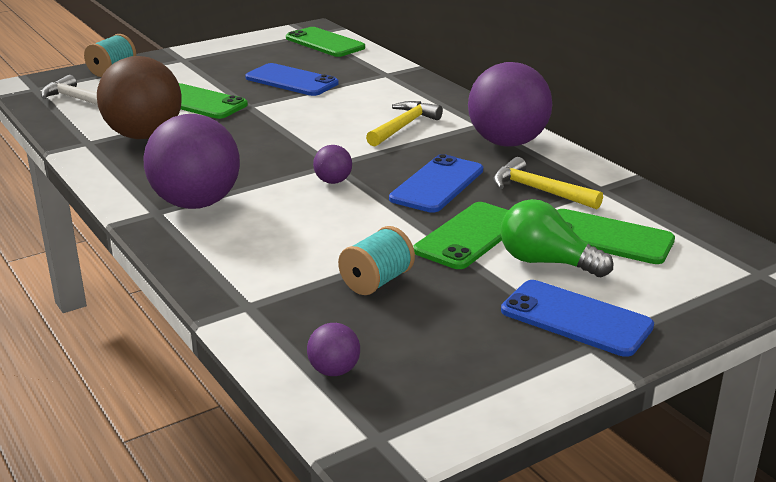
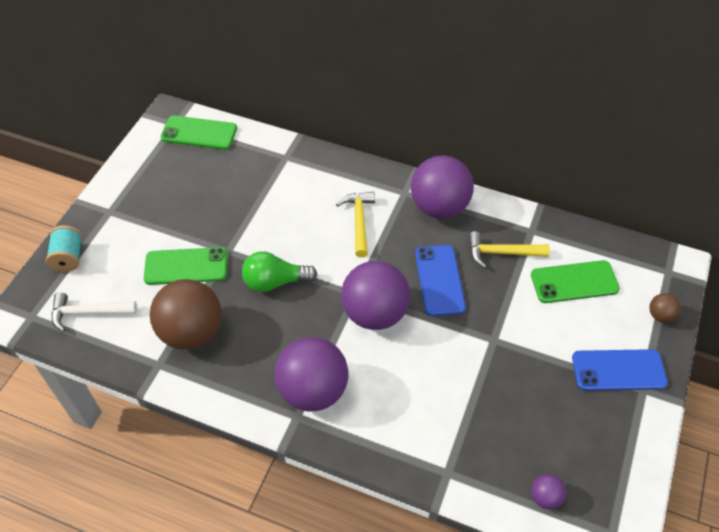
camera: 35 degrees left, 25 degrees up
(291, 81) = (226, 201): blue phone -> none
(333, 181) = (375, 313): purple ball -> purple ball, size x2.30
(376, 281) = (494, 403): turquoise spool -> none
(469, 236) = (504, 325): green phone -> none
(546, 262) = (564, 326): green light bulb -> green light bulb (275, 282)
(699, 300) = (660, 315): none -> brown ball

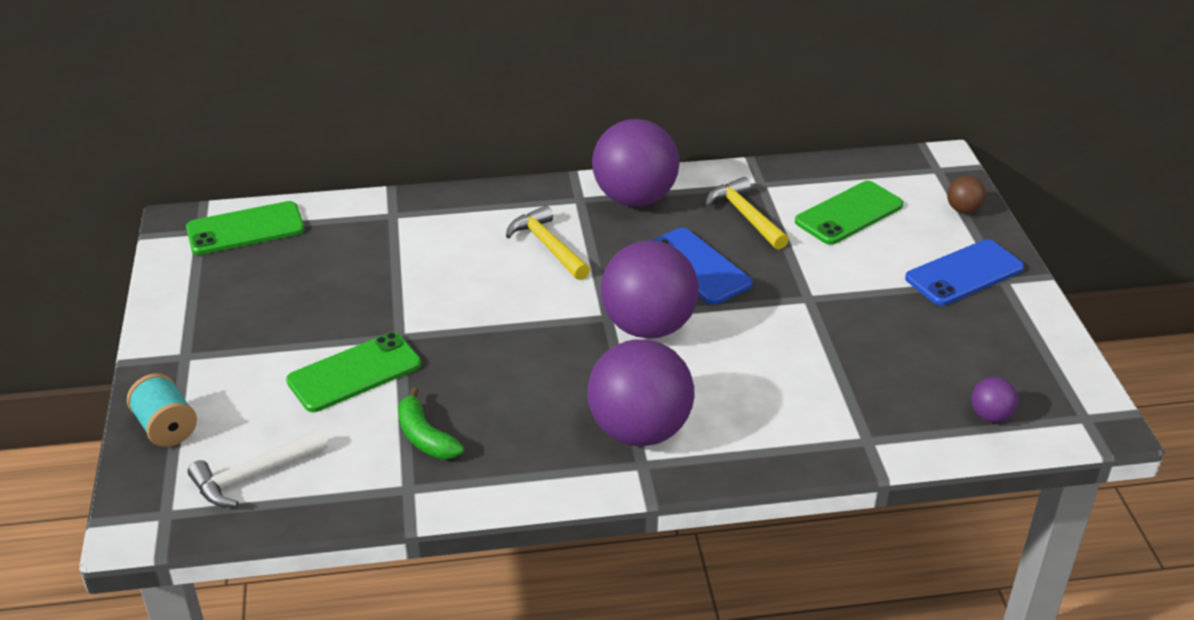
camera: 30 degrees left, 15 degrees down
(192, 332) = (425, 437): brown ball -> green banana
(275, 282) = (492, 343): green light bulb -> none
(501, 253) = (745, 216): yellow hammer -> yellow hammer turned 90 degrees clockwise

